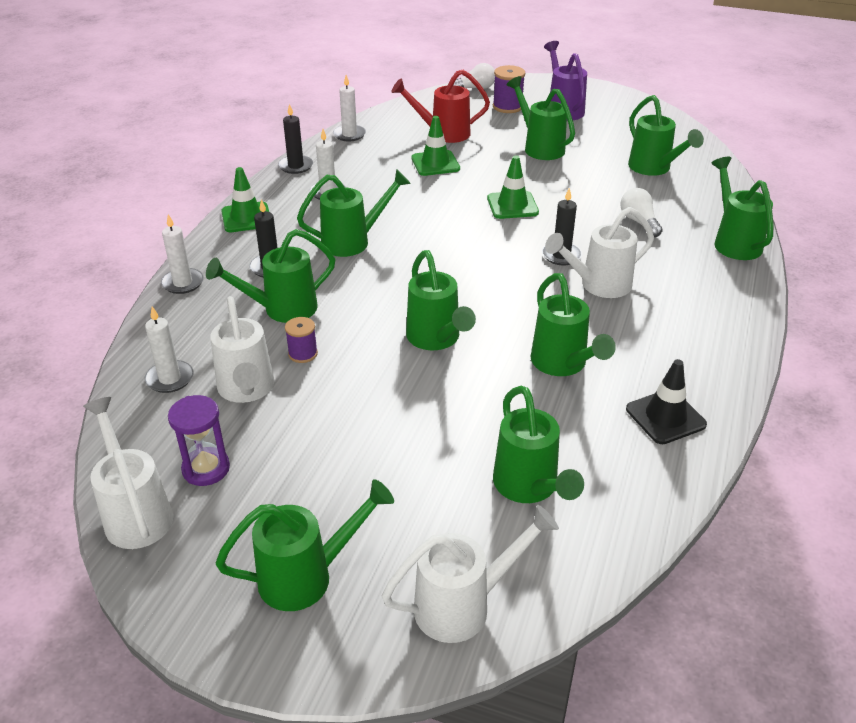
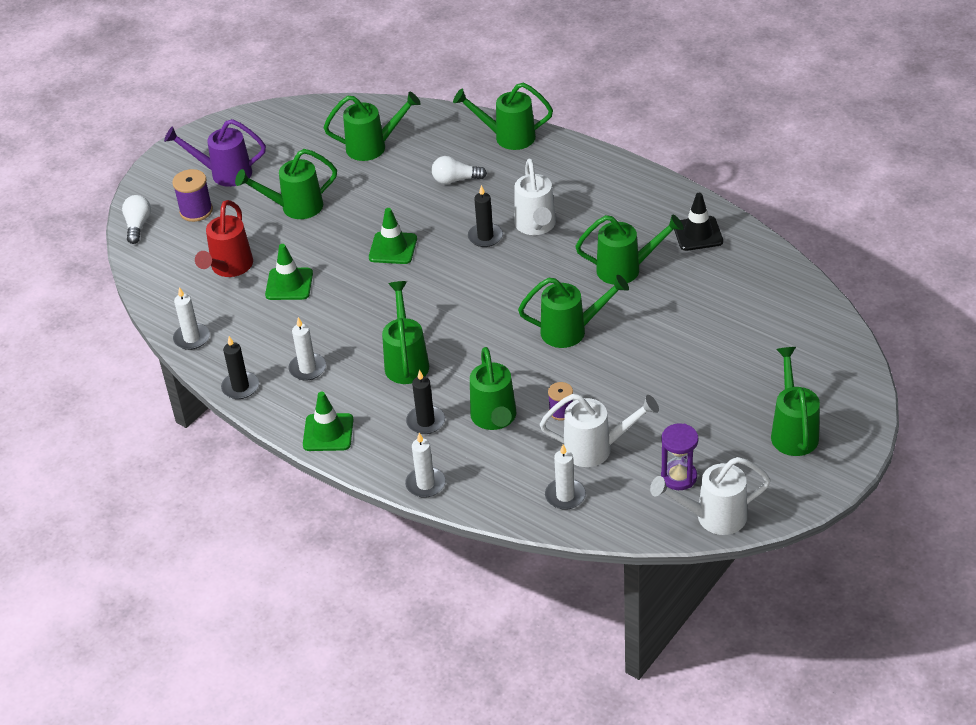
camera: 70 degrees left, 5 degrees up
(464, 605) = (832, 362): white watering can -> none
(529, 488) = (745, 314): green watering can -> none

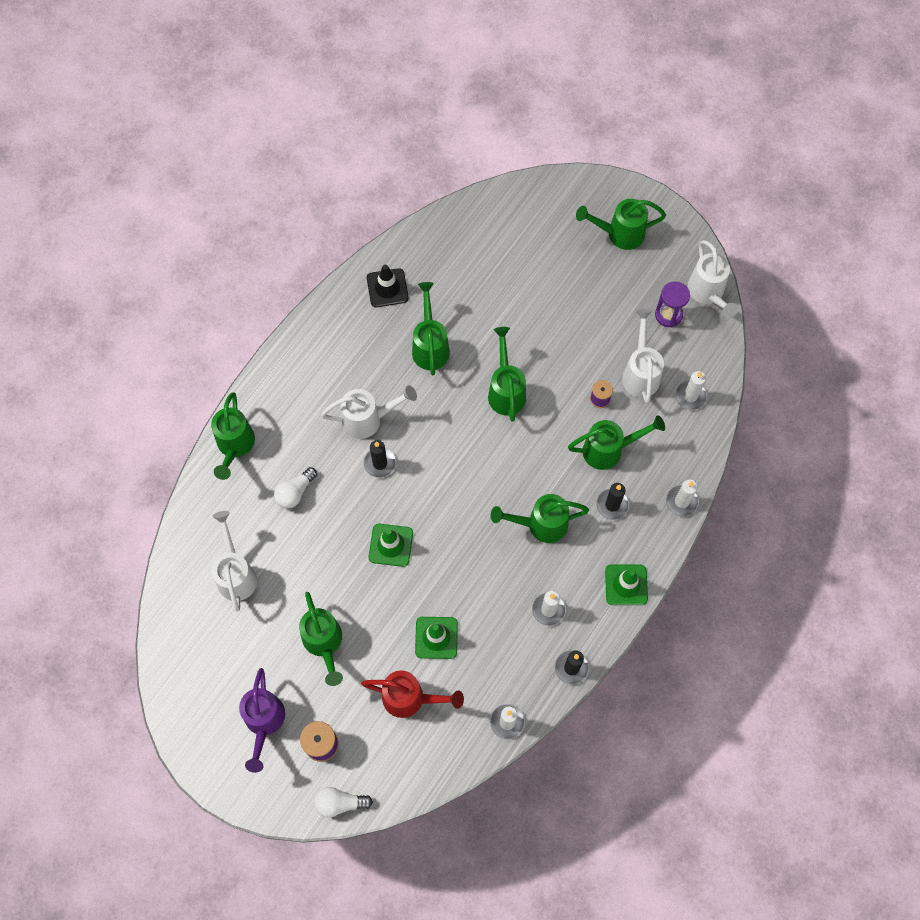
camera: 95 degrees left, 25 degrees up
(373, 147) = (236, 573): green watering can -> white watering can
(455, 180) = (295, 492): white light bulb -> white light bulb turned 45 degrees clockwise

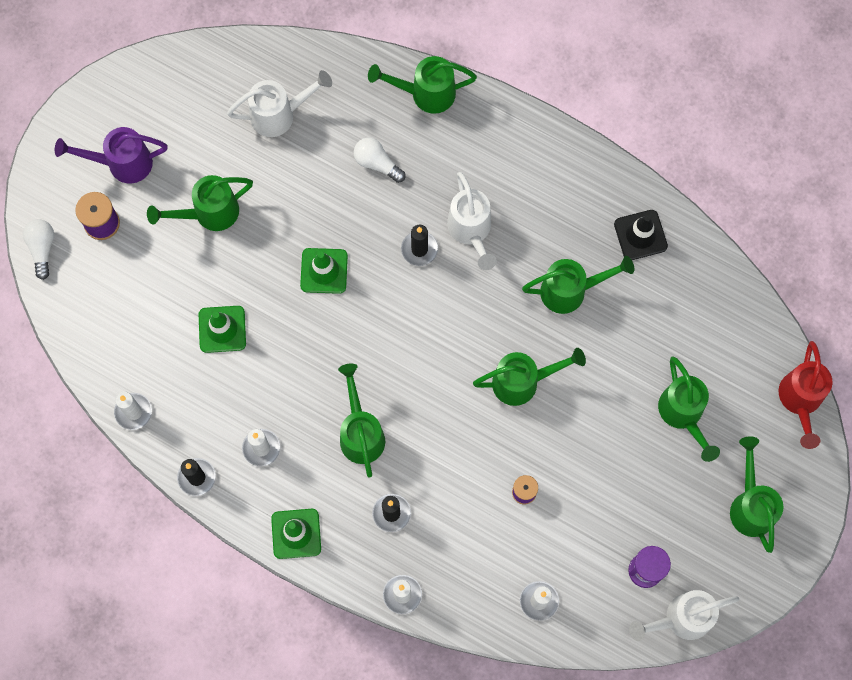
camera: 85 degrees right, 5 degrees up
(410, 698) = (154, 308): red watering can -> red watering can (800, 401)
(609, 450) = (459, 506): green watering can -> green watering can (683, 415)
(640, 373) = (563, 539): white watering can -> none

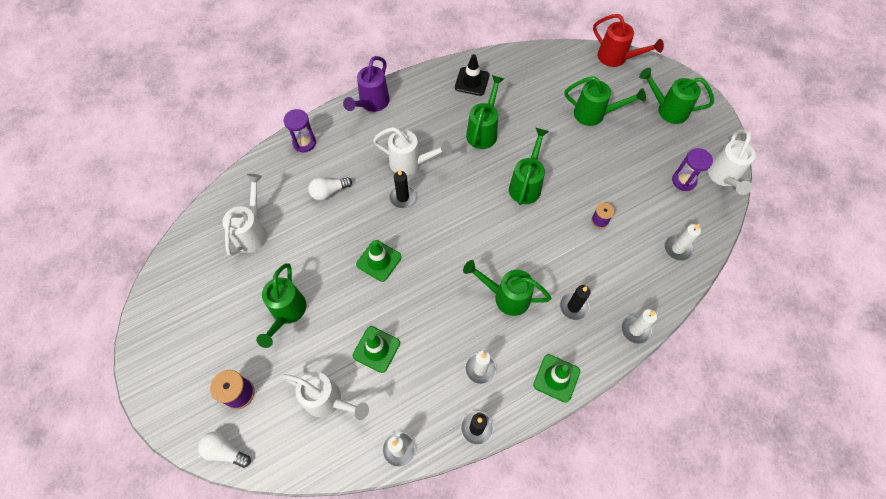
camera: 60 degrees left, 10 degrees down
(122, 163) = (206, 354): purple watering can -> purple watering can (371, 104)
(142, 314) = (328, 401): none -> white watering can
(425, 93) = (304, 143): green watering can -> purple hourglass

